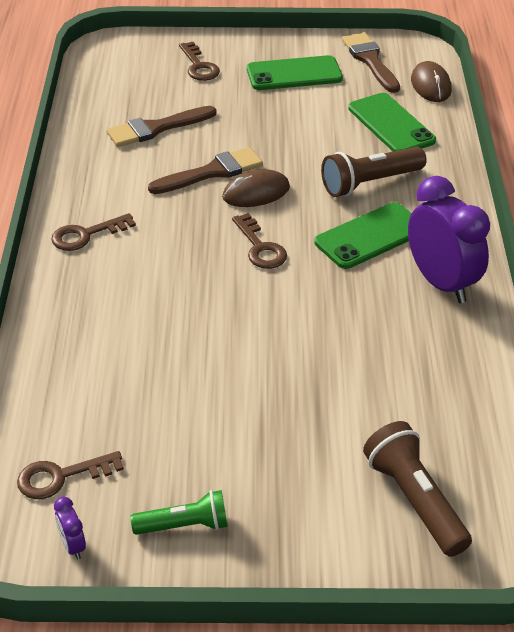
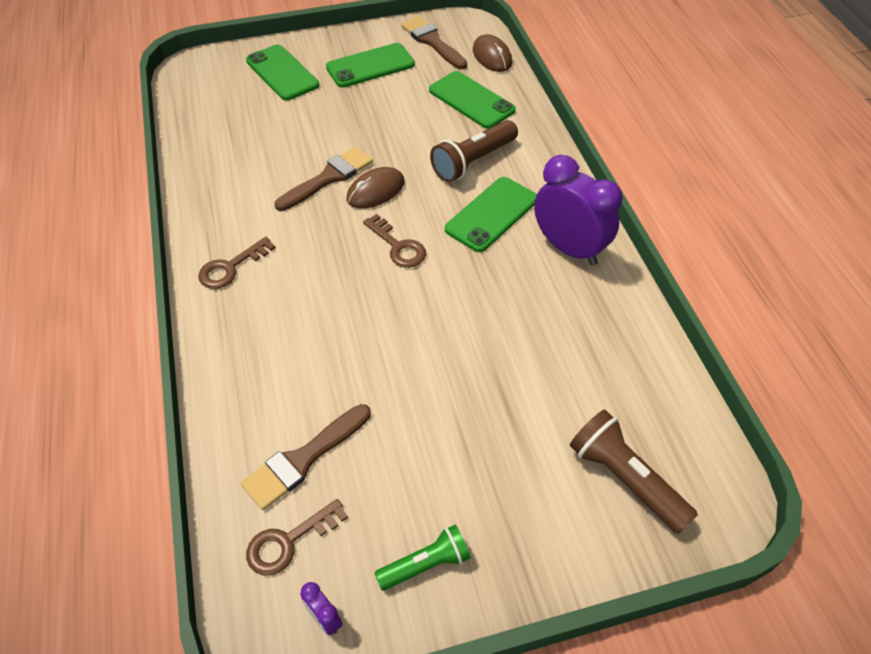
camera: 15 degrees left, 10 degrees up
(156, 128) = (262, 143): brown brush -> brown brush (303, 459)
(199, 66) = (282, 73): brown key -> green phone

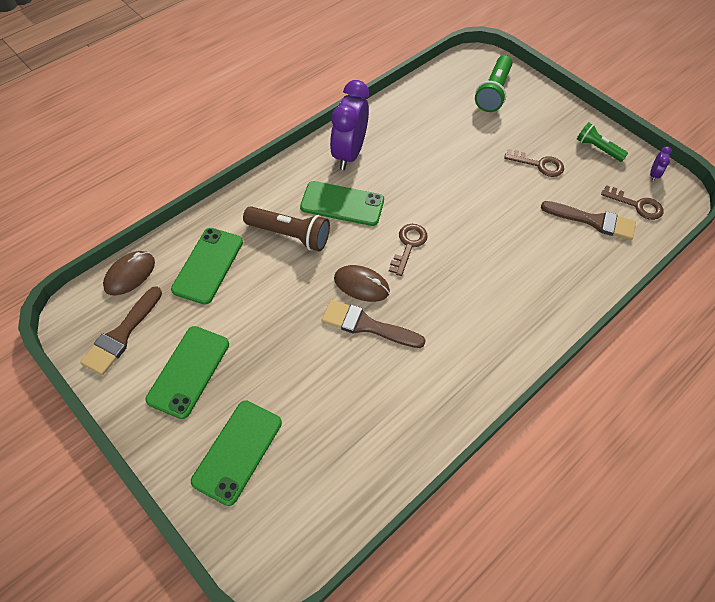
camera: 120 degrees left, 5 degrees up
(231, 267) = (500, 340): brown key -> brown key (539, 165)
(370, 66) = (189, 371): green phone -> green phone turned 75 degrees clockwise
(625, 478) = (493, 92): brown flashlight -> green flashlight

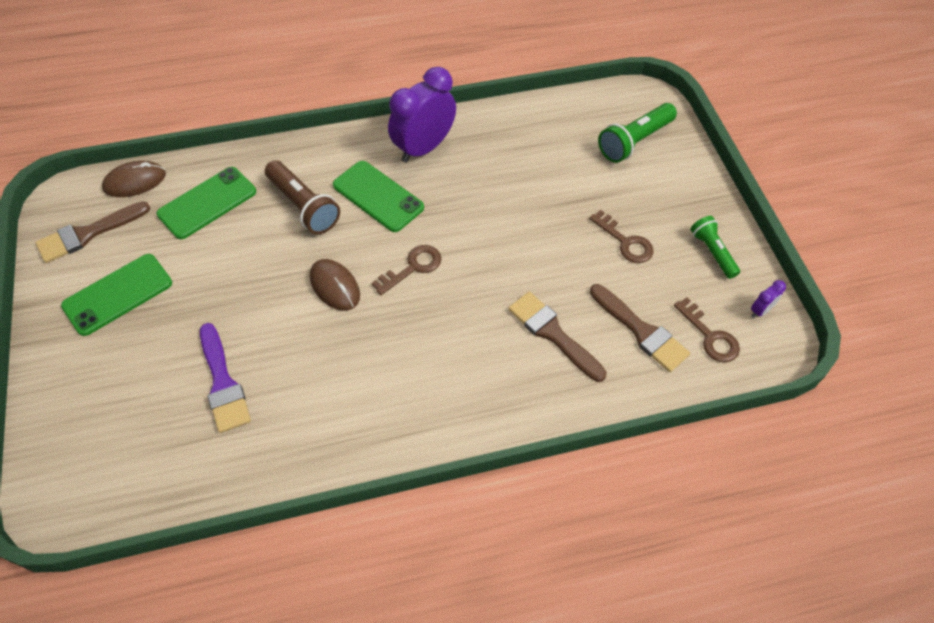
camera: 30 degrees right, 0 degrees up
(237, 451) = (104, 389): green phone -> none
(332, 398) = (223, 383): none -> purple brush
(366, 325) = (309, 329): brown brush -> brown brush (553, 333)

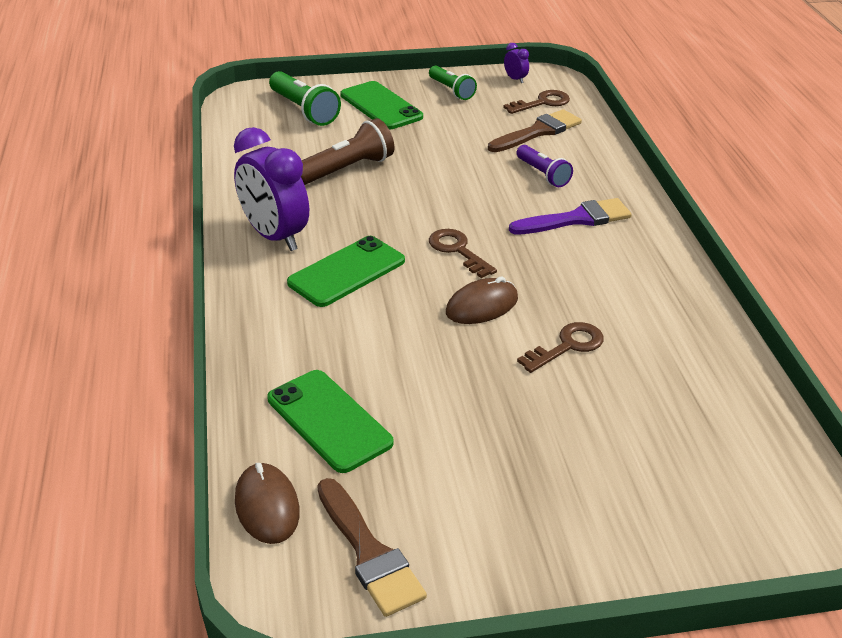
camera: 85 degrees left, 20 degrees down
(118, 294) = (489, 503): green phone -> green phone (381, 106)
(223, 383) = (622, 390): purple brush -> purple brush (576, 219)
(303, 206) = (352, 331): brown flashlight -> brown flashlight (346, 169)
(553, 333) = (542, 174): brown brush -> purple flashlight
(625, 242) = (435, 128): brown key -> brown key (567, 346)
(712, 252) = (451, 90): green flashlight -> green flashlight turned 105 degrees counterclockwise

